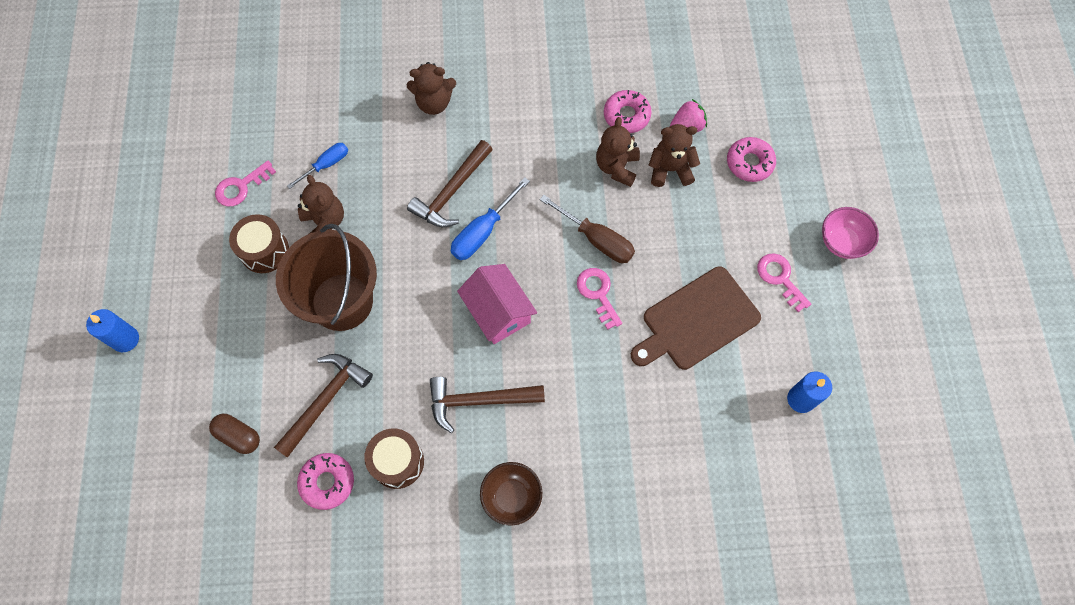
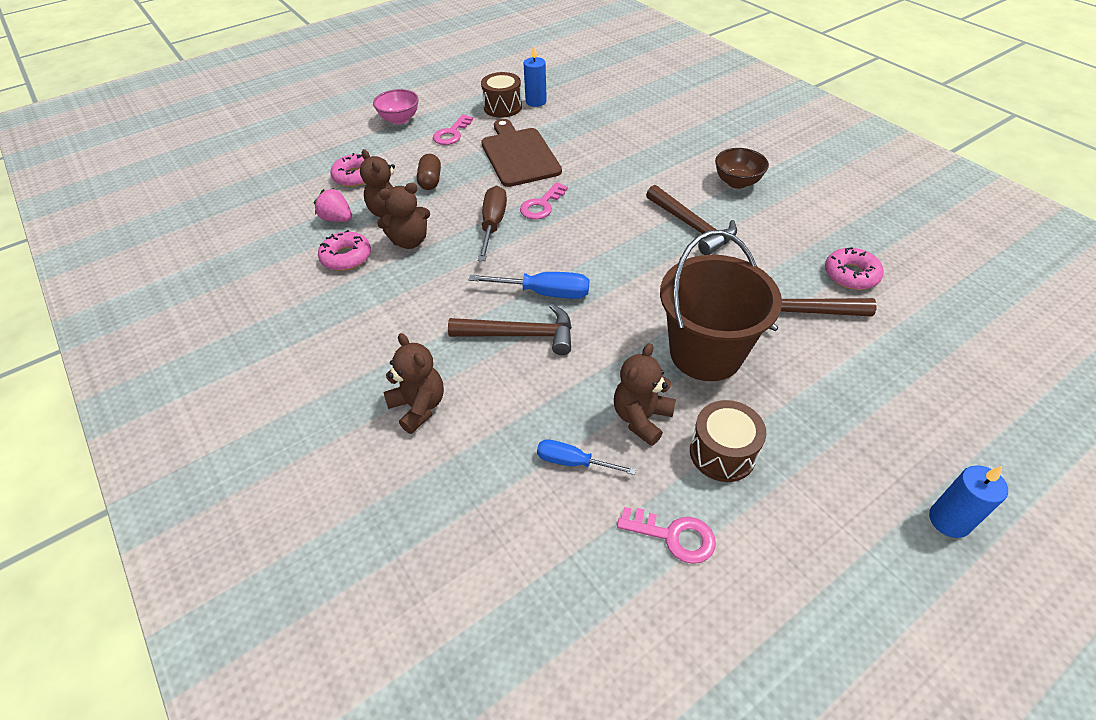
camera: 120 degrees left, 20 degrees down
(238, 436) = (896, 352): brown capsule -> brown capsule (430, 181)
(397, 462) = (787, 245): brown drum -> brown drum (502, 107)
(498, 311) = (610, 249): pink house -> none
(696, 320) = (519, 155): brown cutting board -> brown cutting board turned 135 degrees counterclockwise

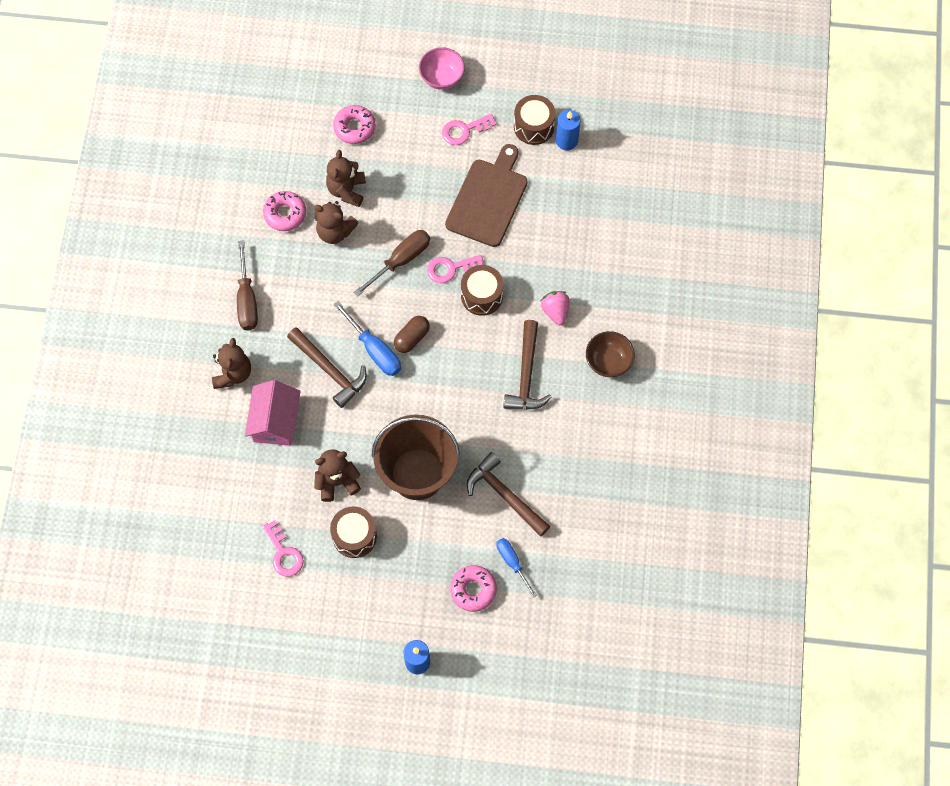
camera: 40 degrees right, 20 degrees up
(337, 219) = (307, 168): pink strawberry -> pink strawberry (555, 311)
(371, 337) = (247, 299): none -> brown screwdriver
(430, 181) = (400, 177): brown capsule -> brown capsule (412, 338)
(513, 415) = (275, 421): none -> pink house
(573, 462) = (277, 475): blue screwdriver -> blue screwdriver (512, 562)
(589, 205) = (482, 296): none -> brown drum
(851, 275) = (574, 500): pink donut -> pink donut (473, 590)

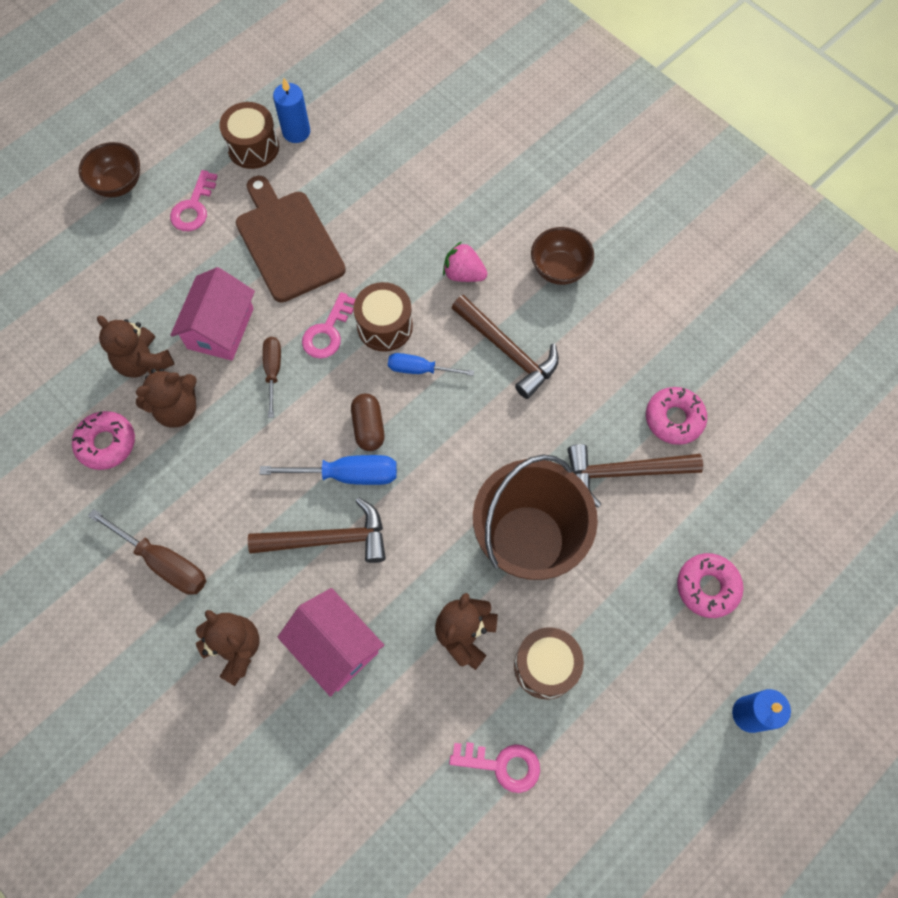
camera: 50 degrees left, 0 degrees up
(354, 127) = (84, 301): pink donut -> pink donut (674, 419)
(401, 261) = (273, 371): brown screwdriver -> brown screwdriver, size x0.66
(402, 211) = (220, 328): none -> pink house
(442, 78) = (118, 184): pink bowl -> brown bowl
(512, 562) = (706, 523): blue screwdriver -> blue screwdriver (420, 369)

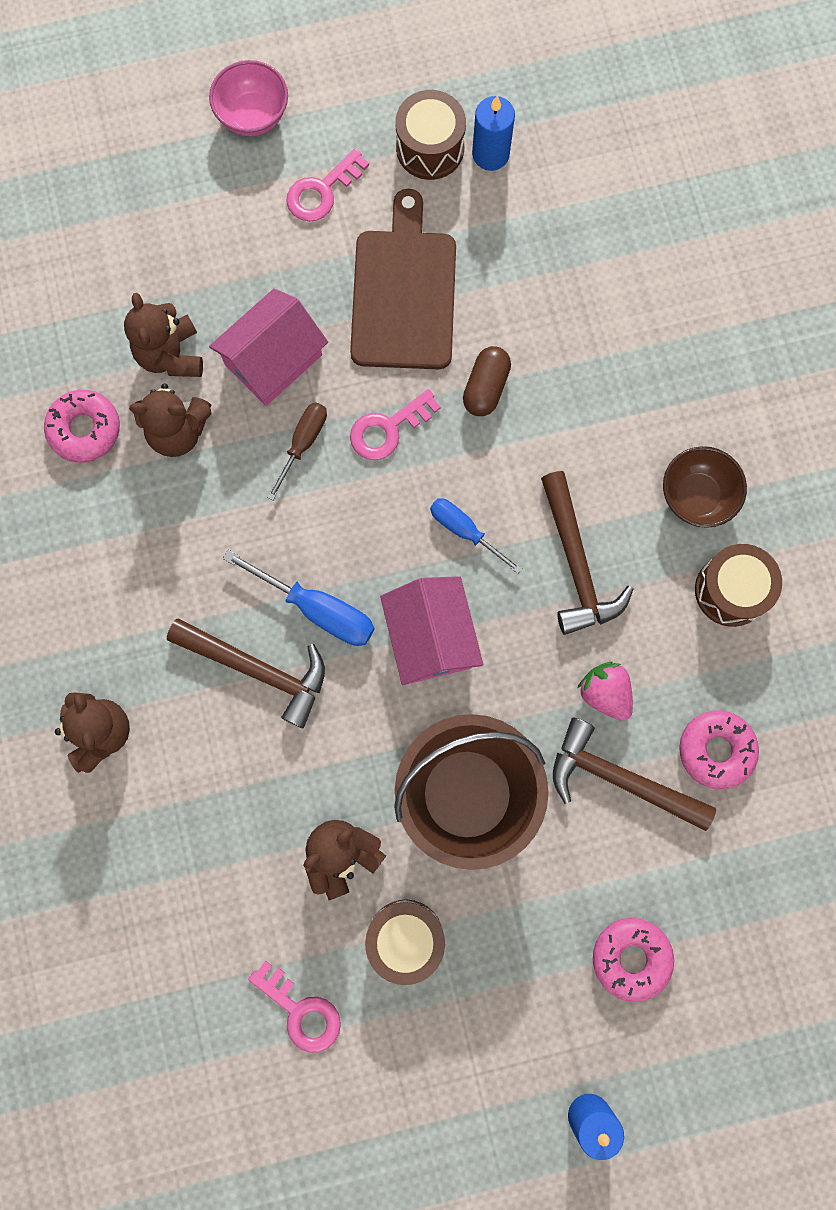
camera: 30 degrees right, 10 degrees up
(118, 184) = (253, 116): brown bowl -> pink bowl
(163, 562) = (76, 597): brown screwdriver -> none
(335, 646) = (201, 789): pink house -> pink house (431, 637)
(368, 427) = (370, 567): brown capsule -> brown capsule (485, 387)
(385, 326) = (455, 457): brown drum -> brown drum (731, 590)
(463, 274) = (581, 442): pink strawberry -> pink strawberry (605, 693)

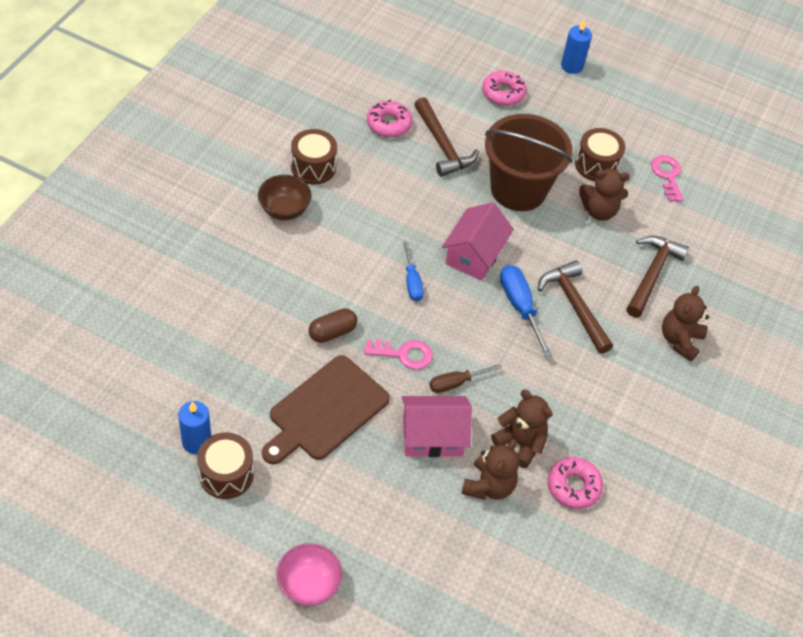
camera: 145 degrees left, 25 degrees down
(322, 191) = (313, 503): pink key -> none
(576, 564) = (373, 229): brown hammer -> brown hammer (652, 274)
(605, 693) = (415, 176): pink strawberry -> none

